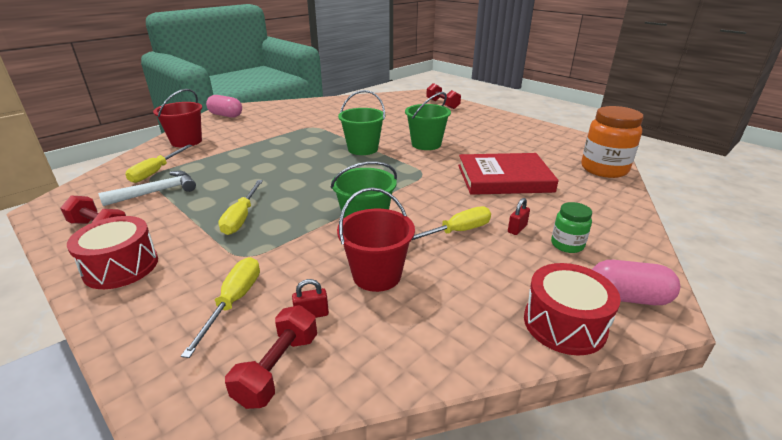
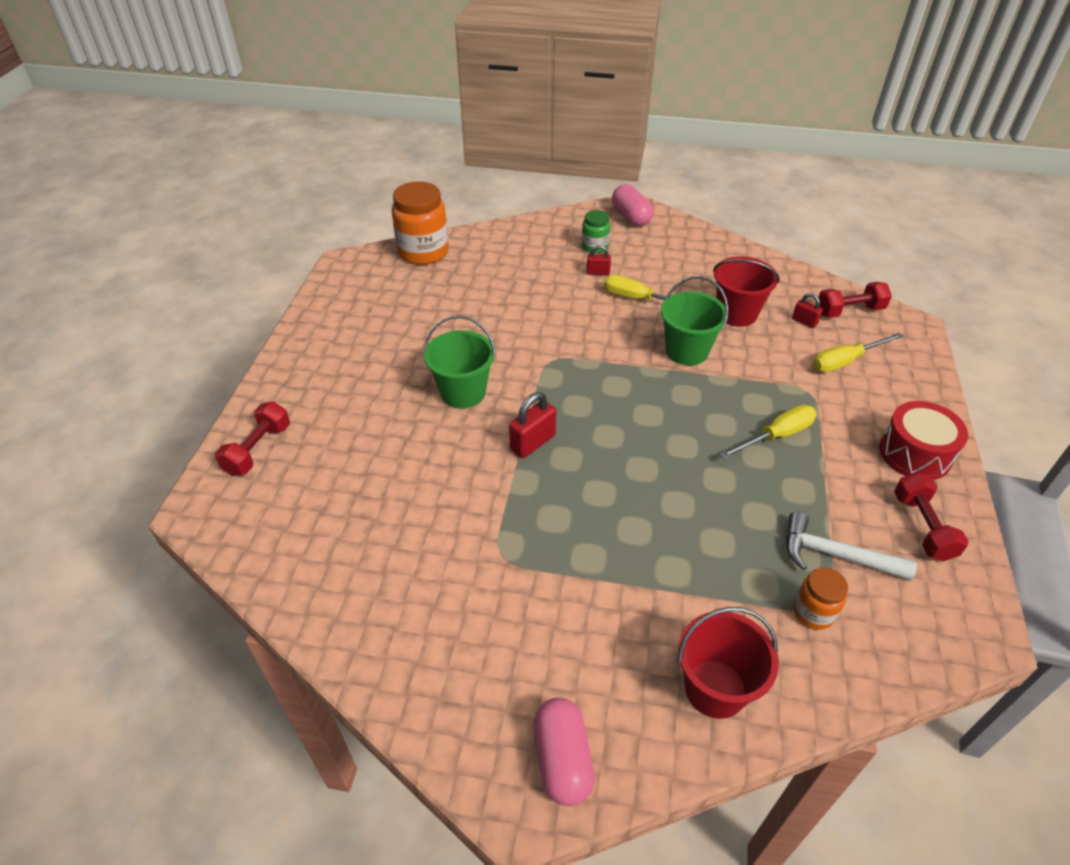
camera: 125 degrees left, 15 degrees up
(156, 172) = (813, 612): yellow screwdriver -> orange jar
(363, 149) = (532, 443): green bucket -> red padlock
(504, 178) = (507, 303): red book -> none
(564, 324) = (684, 232): red drum -> none

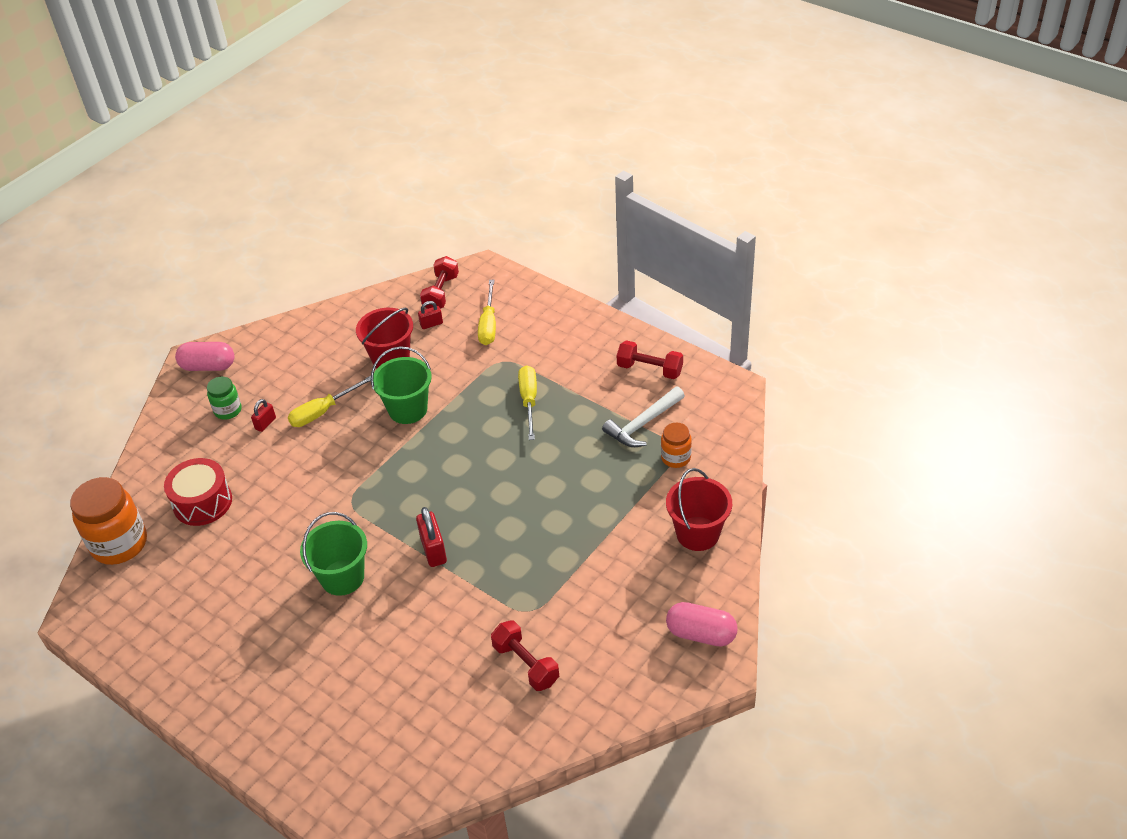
camera: 60 degrees left, 0 degrees up
(258, 449) = (301, 755): red dumbbell -> red dumbbell (526, 664)
(915, 453) = (593, 338): red drum -> red drum (202, 502)

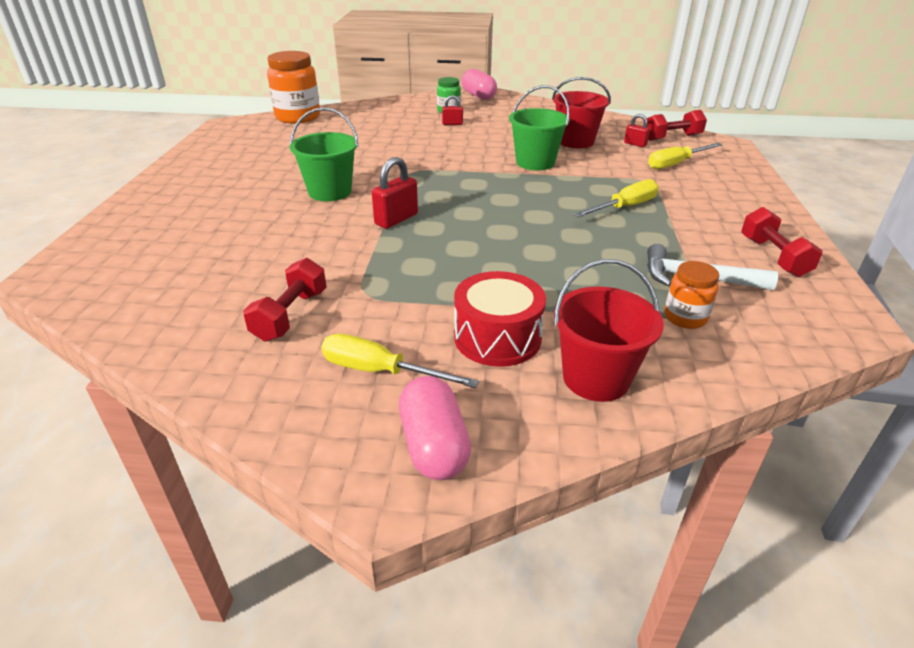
camera: 55 degrees right, 10 degrees down
(202, 502) = (358, 127): red drum -> red drum (497, 337)
(323, 411) = (489, 136): yellow screwdriver -> yellow screwdriver (380, 371)

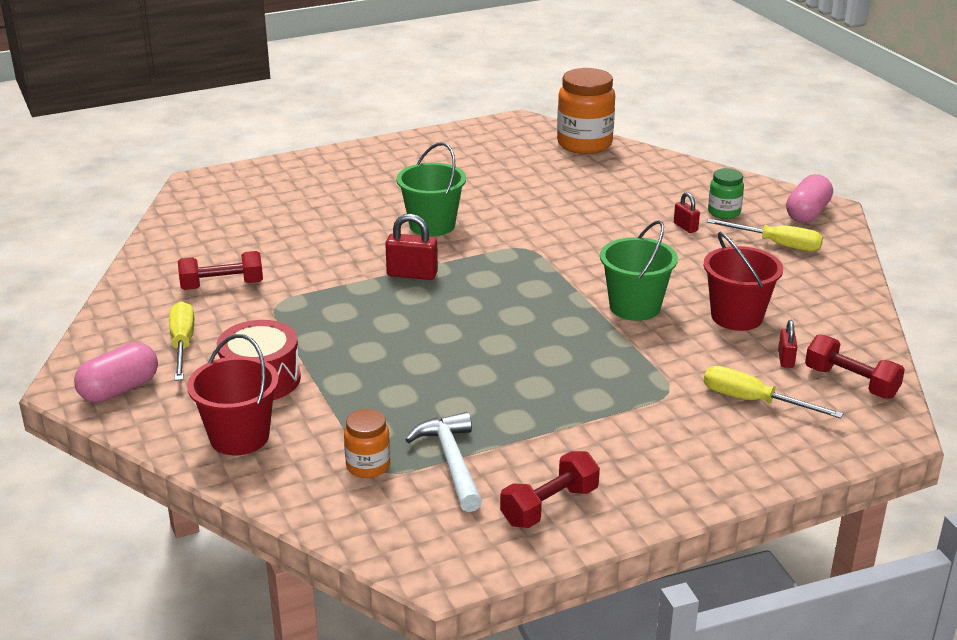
camera: 60 degrees right, 5 degrees down
(624, 207) = (576, 389): yellow screwdriver -> yellow screwdriver (777, 244)

